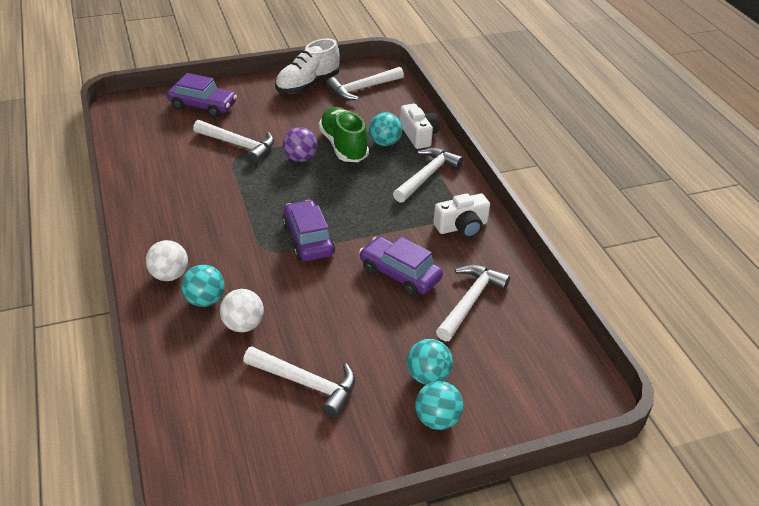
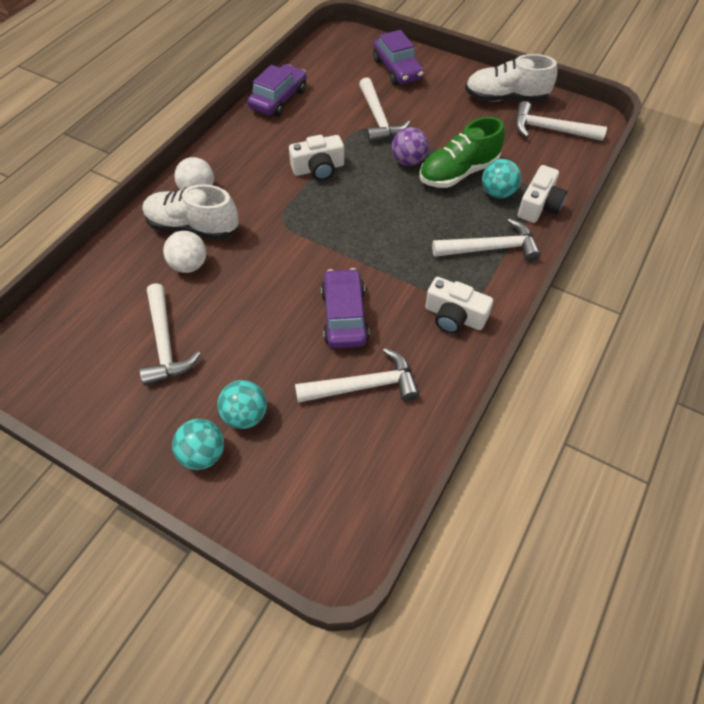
camera: 50 degrees right, 15 degrees up
(205, 300) = (193, 227): turquoise ball -> white shoe
(243, 201) = (318, 169): none -> white camera
(308, 239) = (320, 233): purple car -> purple car (278, 99)
(343, 146) = (458, 172): green shoe -> green shoe turned 150 degrees counterclockwise

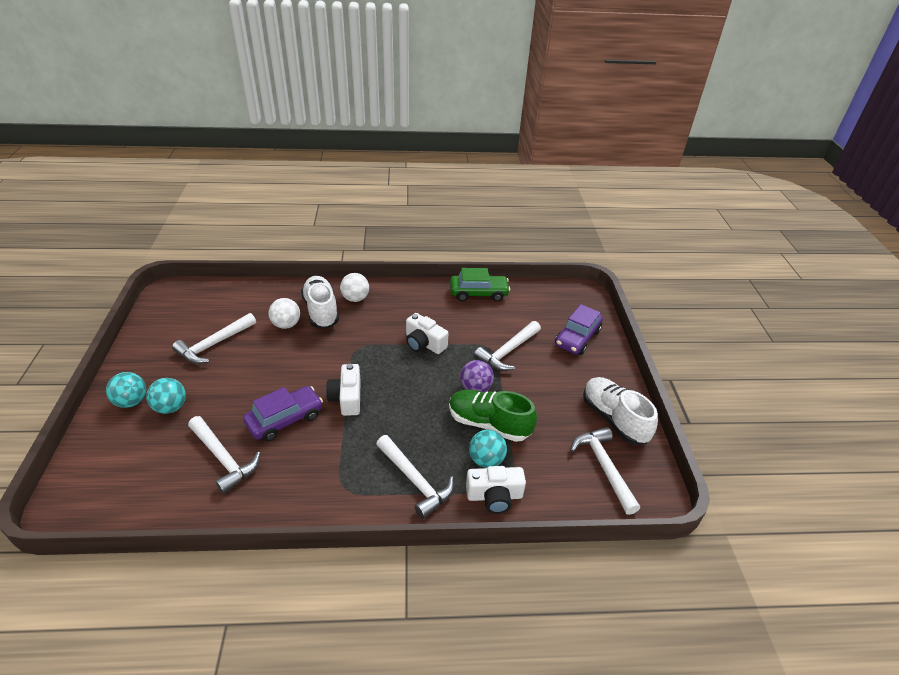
camera: 55 degrees right, 15 degrees down
(278, 99) = (478, 293): purple car -> green car
(454, 316) = (322, 486): white camera -> white camera (347, 398)

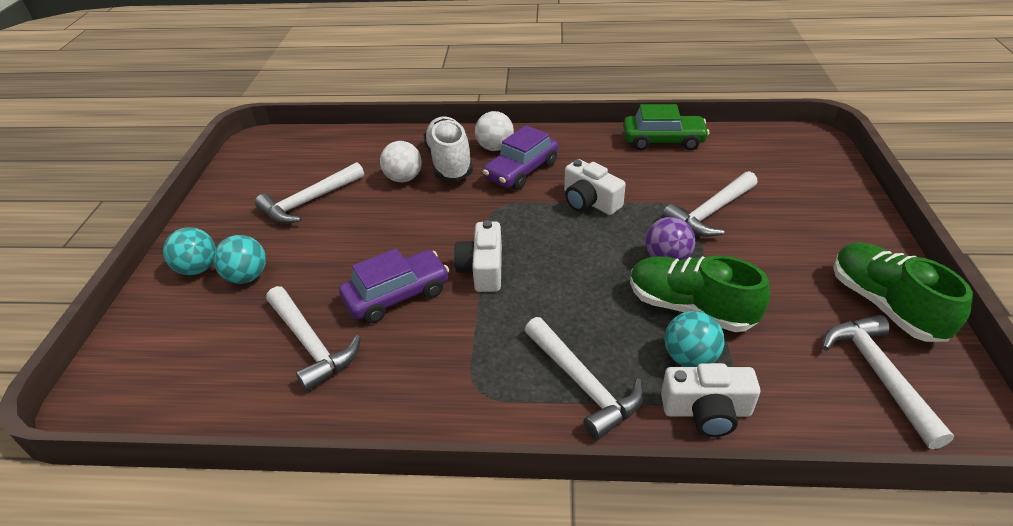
camera: 10 degrees right, 0 degrees up
(577, 338) = (812, 196): purple car -> purple car (521, 171)
(613, 419) = (884, 305): white shoe -> green shoe

